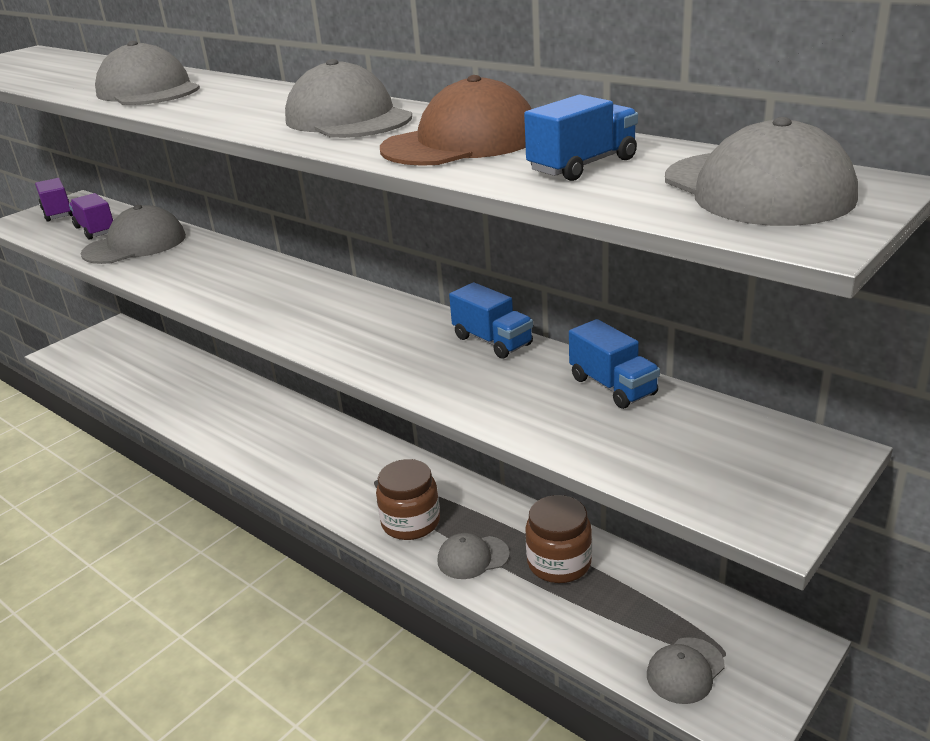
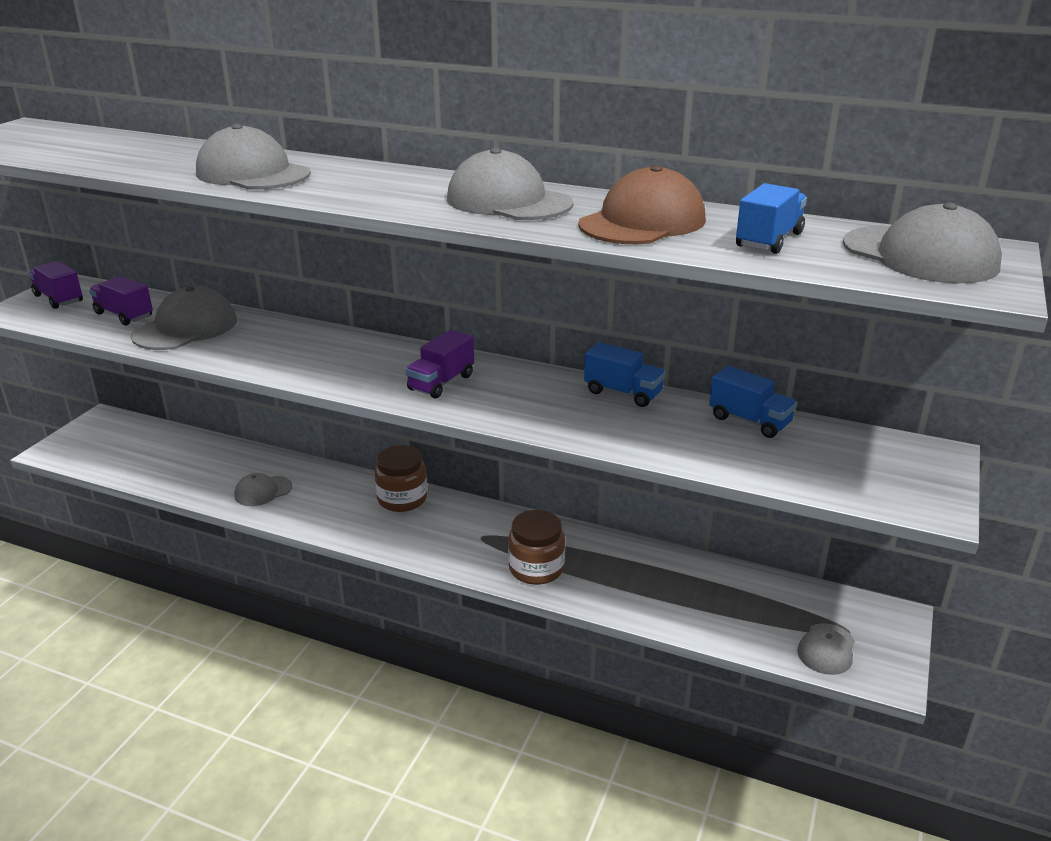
camera: 20 degrees left, 0 degrees up
(316, 314) = (441, 382): none -> purple truck
(472, 557) = (609, 590): grey cap -> grey cap (263, 491)
(559, 563) = (684, 583): brown jar -> brown jar (402, 499)

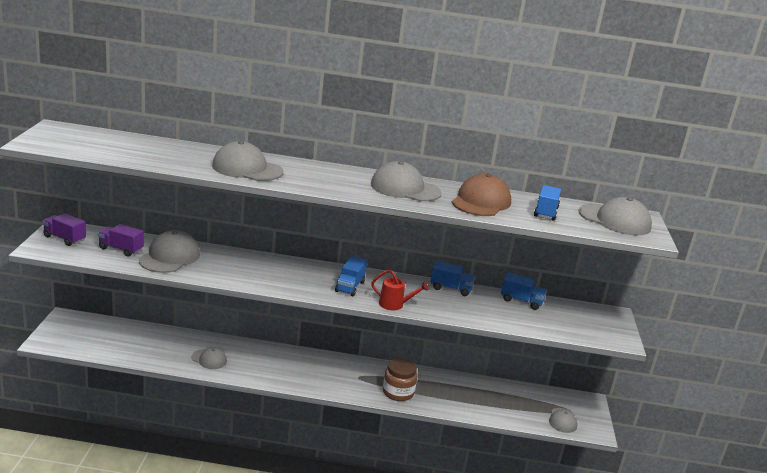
camera: 20 degrees left, 5 degrees down
(263, 491) = (209, 359): grey cap -> grey cap turned 105 degrees counterclockwise
(402, 499) = (300, 358): brown jar -> none
(441, 382) = (350, 286): purple truck -> blue truck
(501, 416) = (395, 305): none -> red watering can

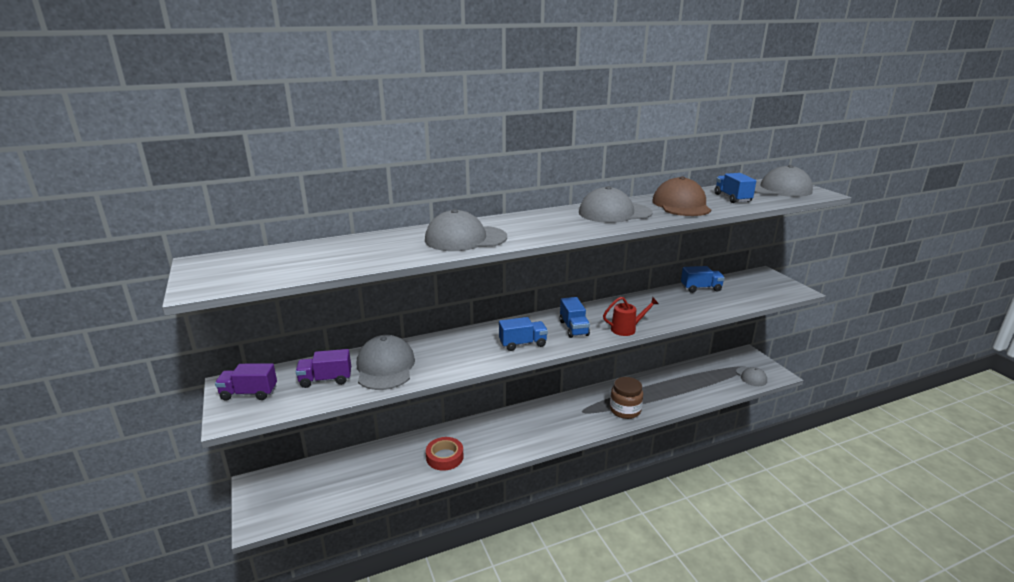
camera: 25 degrees left, 0 degrees up
(209, 359) = (444, 457): grey cap -> red tape
(451, 288) = (644, 298): blue truck -> blue truck (523, 344)

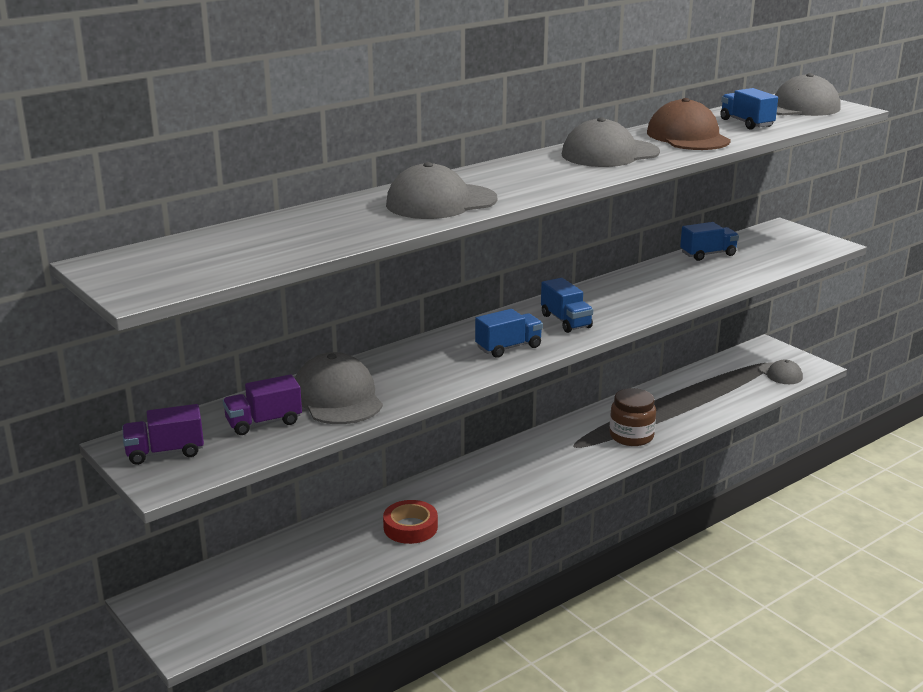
camera: 15 degrees left, 0 degrees up
(627, 329) = (636, 314): red watering can -> none

